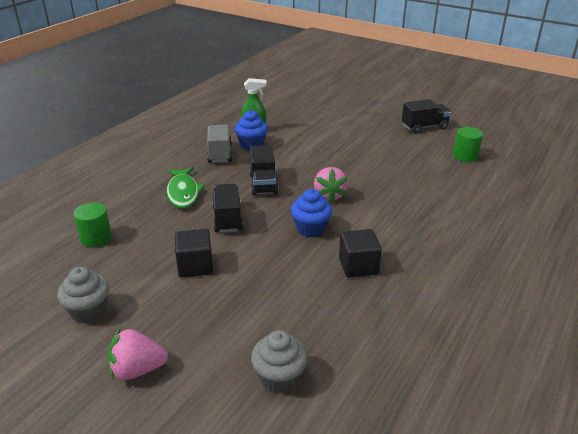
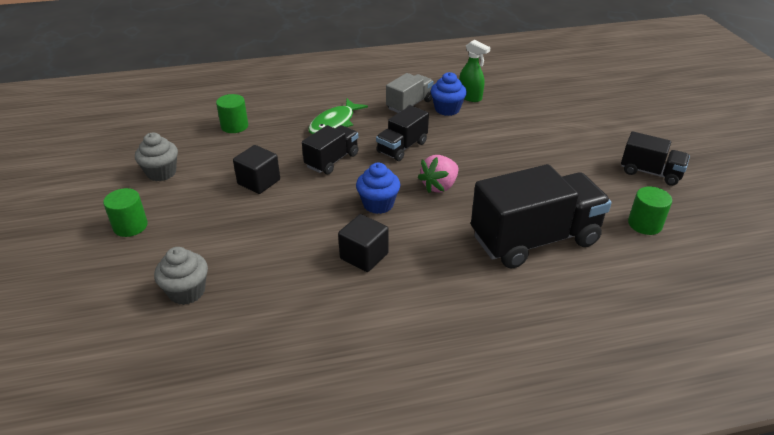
camera: 45 degrees right, 5 degrees up
(137, 370) = (130, 226): pink strawberry -> green cylinder
(431, 195) = (534, 239): none -> black truck

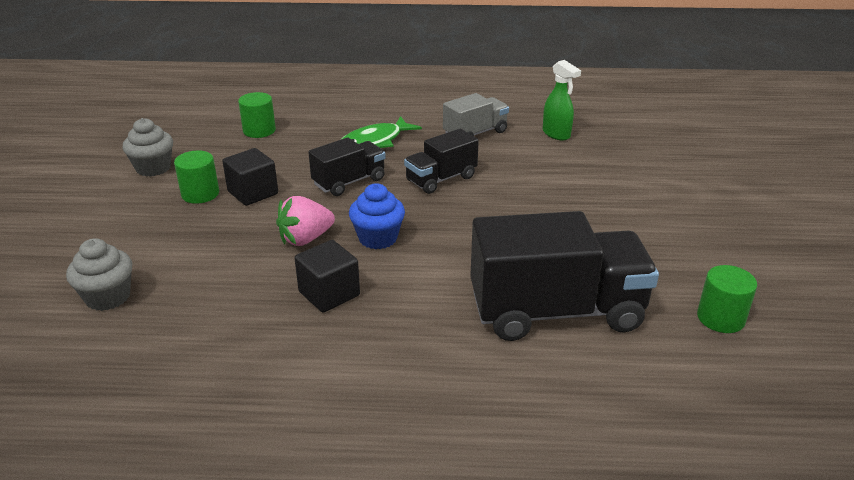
camera: 15 degrees right, 5 degrees down
(130, 226) = (89, 218): green cylinder -> green cylinder (200, 194)
(439, 186) = (464, 229): pink strawberry -> pink strawberry (305, 239)
(447, 109) = (519, 144): blue cupcake -> none
(650, 172) = (760, 255): black truck -> none

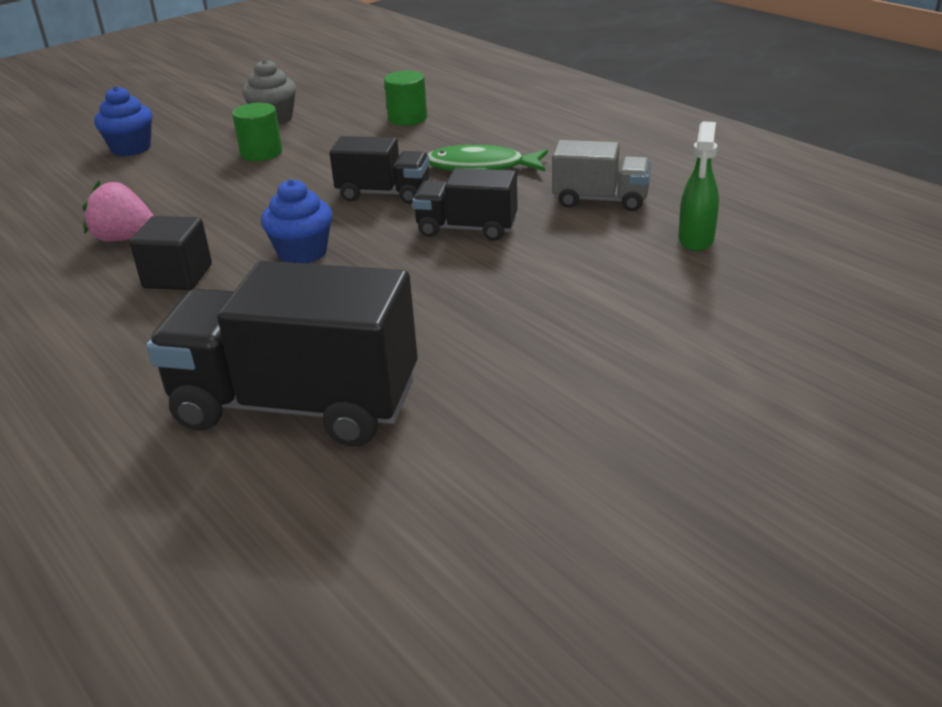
camera: 50 degrees right, 0 degrees up
(71, 237) = (131, 148): none -> blue cupcake
(108, 297) = (67, 200): grey cupcake -> none
(253, 193) = (296, 169): black cube -> none
(305, 239) = (253, 224): pink strawberry -> pink strawberry (125, 238)
(556, 311) = (296, 405): black truck -> black truck turned 150 degrees clockwise
(720, 318) = (431, 530): green cylinder -> none

